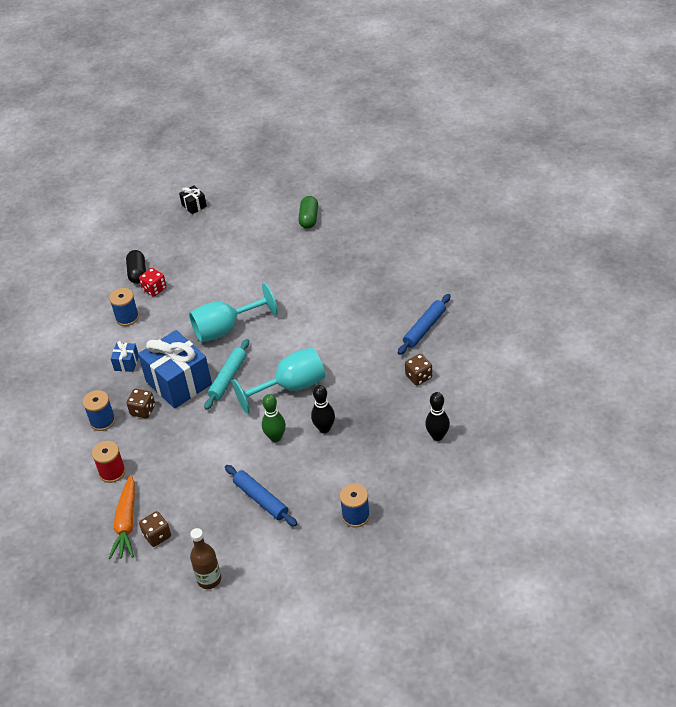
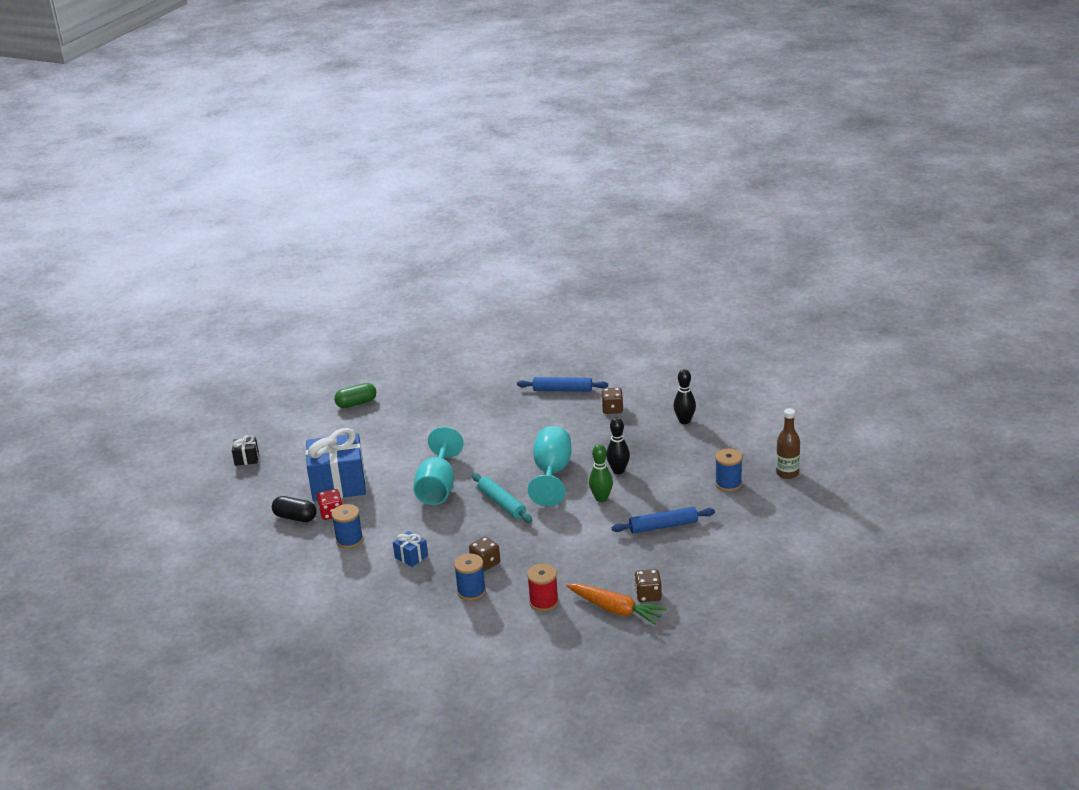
camera: 60 degrees left, 15 degrees down
(178, 383) = (474, 532): blue gift -> blue gift (338, 484)
(209, 579) = (725, 579): brown bottle -> brown bottle (787, 473)
(309, 219) = (356, 403): green capsule -> green capsule turned 60 degrees counterclockwise
(424, 328) = (562, 390): blue rolling pin -> blue rolling pin turned 60 degrees counterclockwise

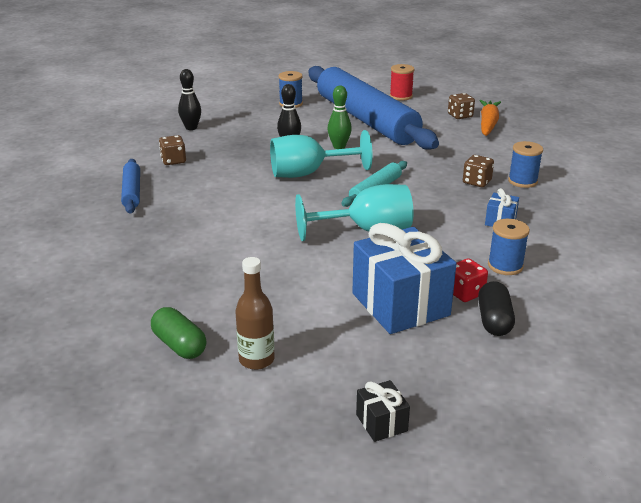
camera: 110 degrees left, 0 degrees up
(544, 602) = (505, 150): red spool -> red spool (401, 96)
(663, 526) = (365, 120): blue rolling pin -> blue rolling pin, size x2.40
(787, 473) = (266, 87): brown bottle -> brown bottle (256, 360)

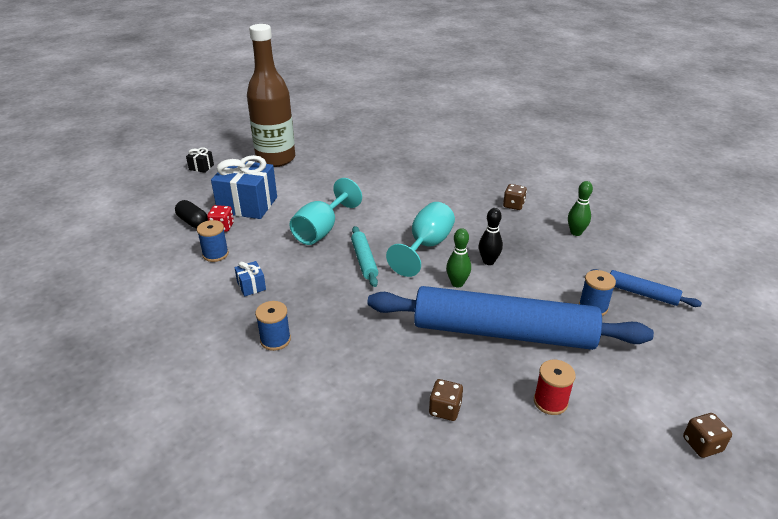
camera: 130 degrees right, 5 degrees up
(132, 192) = (479, 178): blue rolling pin -> blue rolling pin (641, 293)
(179, 345) = (312, 148): green capsule -> none
(191, 128) = (576, 233): black bowling pin -> green bowling pin
(256, 360) = (275, 159): brown bottle -> brown bottle, size x2.26
(476, 182) = (309, 314): brown dice -> brown dice (702, 444)
(488, 124) = (400, 414): orange carrot -> none

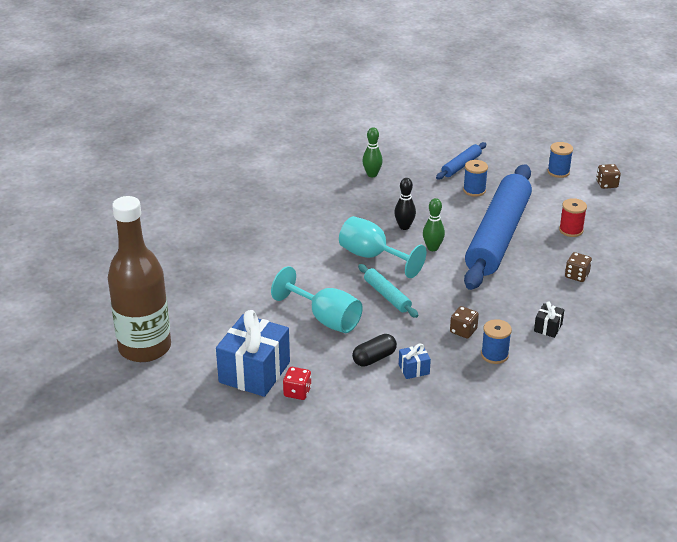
camera: 80 degrees left, 0 degrees up
(193, 222) = (279, 416): black capsule -> black capsule (374, 358)
(201, 167) = (137, 415): black gift -> black gift (548, 328)
(215, 254) = (352, 395): blue spool -> blue spool (558, 172)
(364, 260) = (387, 296): turquoise rolling pin -> turquoise rolling pin turned 60 degrees clockwise
(513, 205) = (316, 197): brown dice -> brown dice (463, 331)

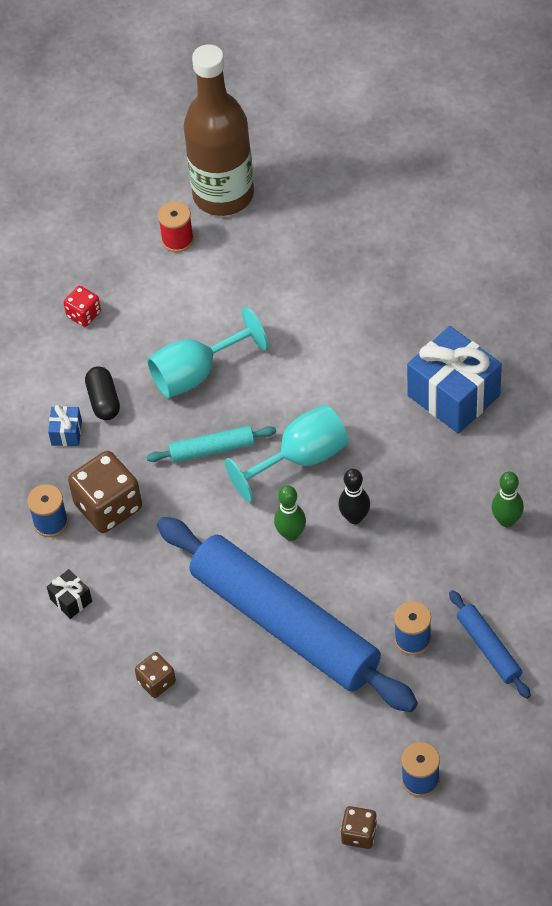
camera: 115 degrees right, 20 degrees up
(254, 372) = (134, 284): blue gift -> blue gift (453, 395)
(463, 331) = (108, 506): brown dice -> brown dice, size x1.88
(571, 230) = (260, 724): red spool -> red spool (177, 240)

